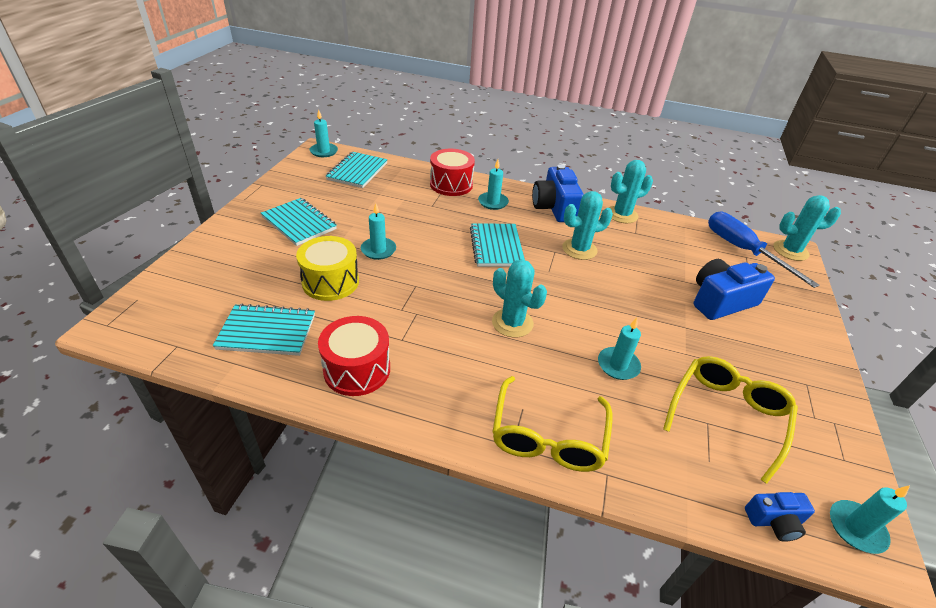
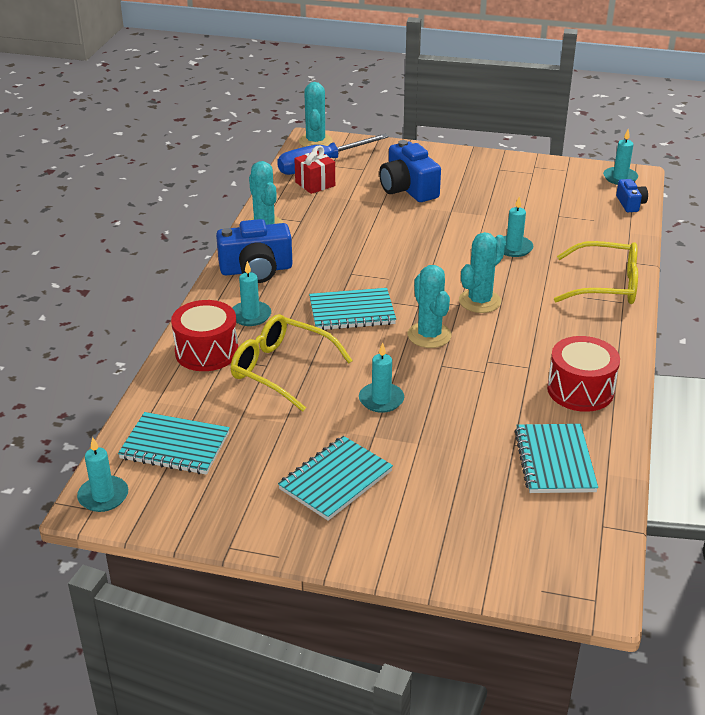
camera: 90 degrees left, 5 degrees down
(330, 282) = (455, 429): yellow drum -> none
(579, 249) = (343, 257): turquoise cactus -> turquoise cactus (429, 335)
(704, 244) = (315, 184): none -> red gift
(727, 416) = (547, 206): yellow glasses -> yellow glasses (281, 369)

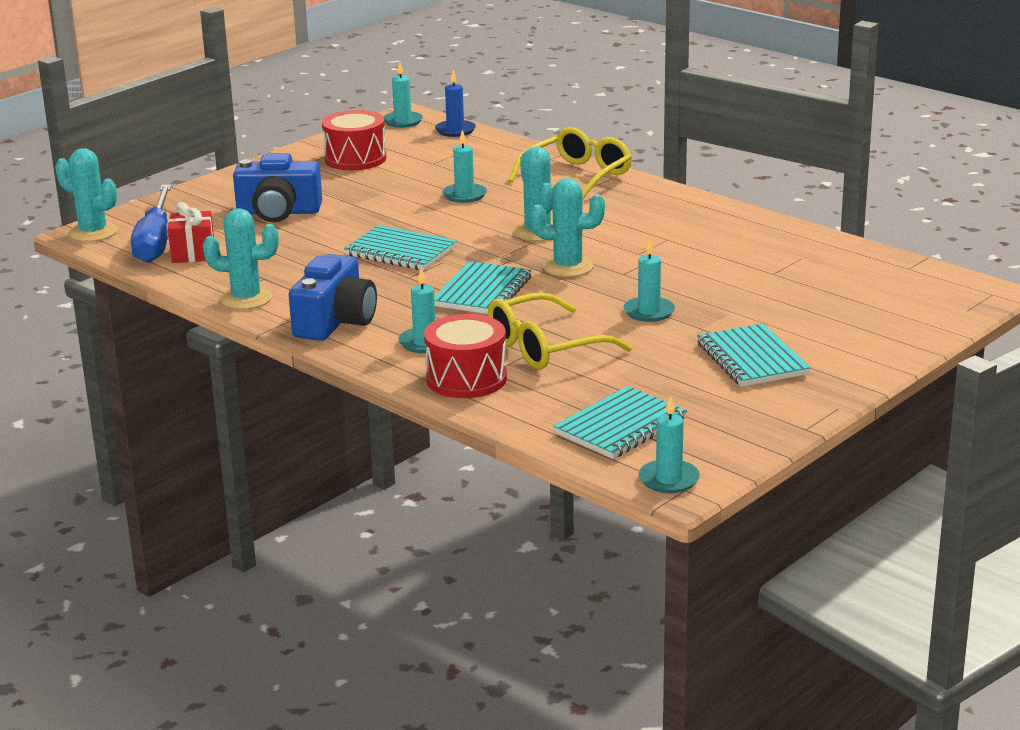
camera: 60 degrees left, 10 degrees down
(555, 461) = (811, 263): turquoise notebook -> turquoise notebook (400, 251)
(580, 390) = (724, 228): red drum -> red drum (355, 159)
(630, 204) = (455, 130): blue camera -> blue candle

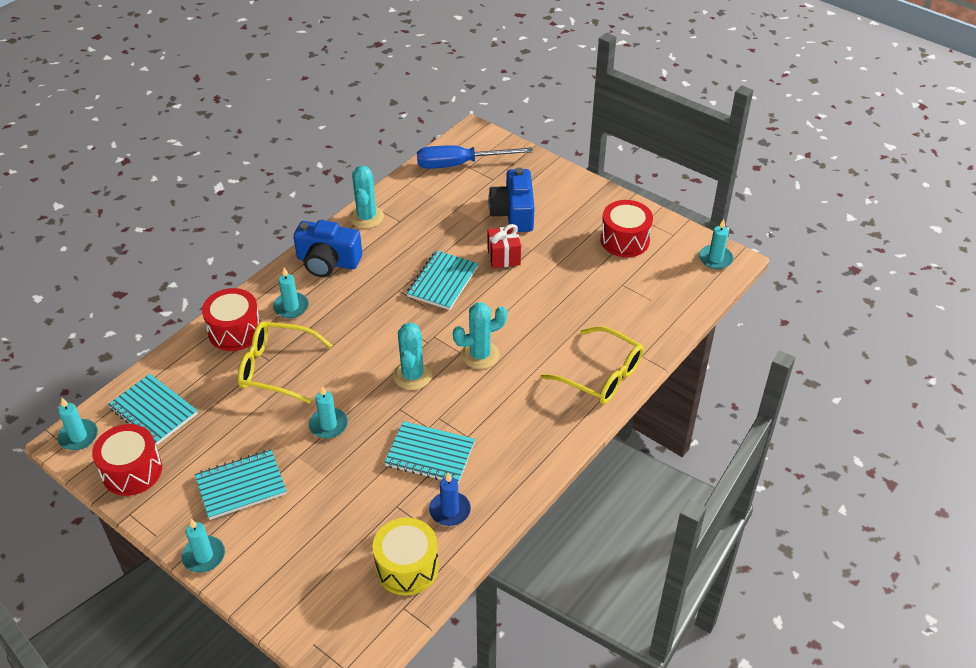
camera: 85 degrees right, 20 degrees up
(93, 232) = (475, 135): turquoise cactus -> none
(193, 254) = (440, 184): red gift -> red gift (504, 257)
(455, 130) = (699, 292): blue candle -> blue candle (450, 510)
(464, 195) = (553, 308): turquoise candle -> turquoise candle (204, 556)
(482, 292) = (370, 330): turquoise notebook -> turquoise notebook (430, 454)
(545, 347) = (276, 368): yellow glasses -> yellow glasses turned 45 degrees counterclockwise
(732, 433) = (132, 471): none -> red drum
(856, 266) = (407, 567): none -> yellow drum

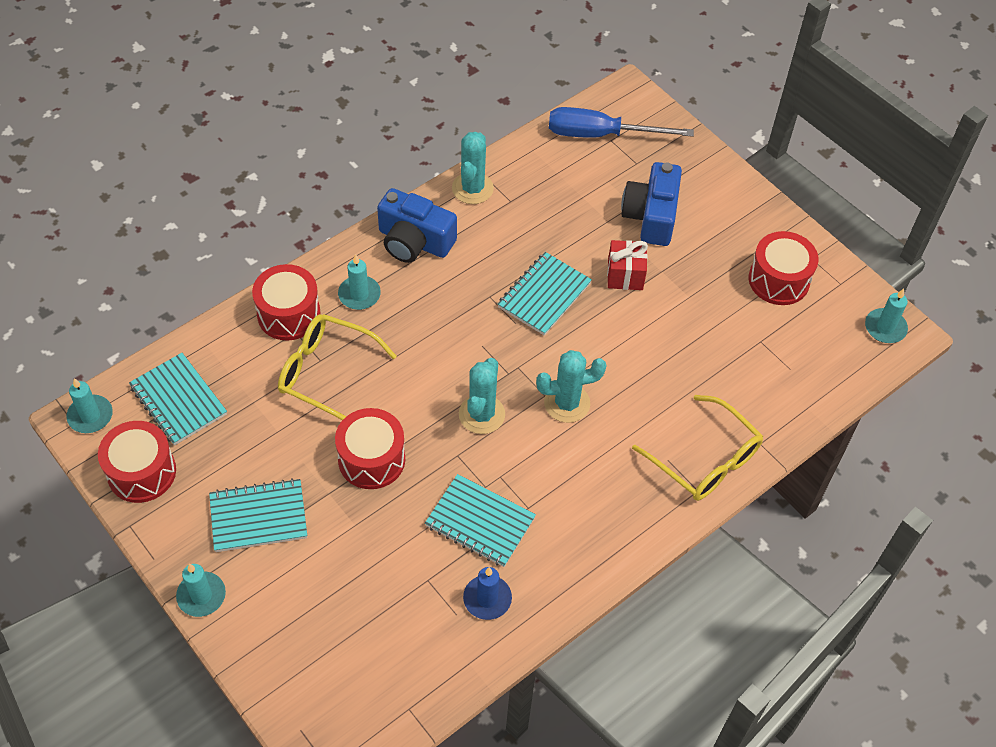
camera: 10 degrees right, 10 degrees up
(328, 425) = (371, 459): turquoise candle -> red drum
(407, 567) = (423, 659): yellow drum -> none

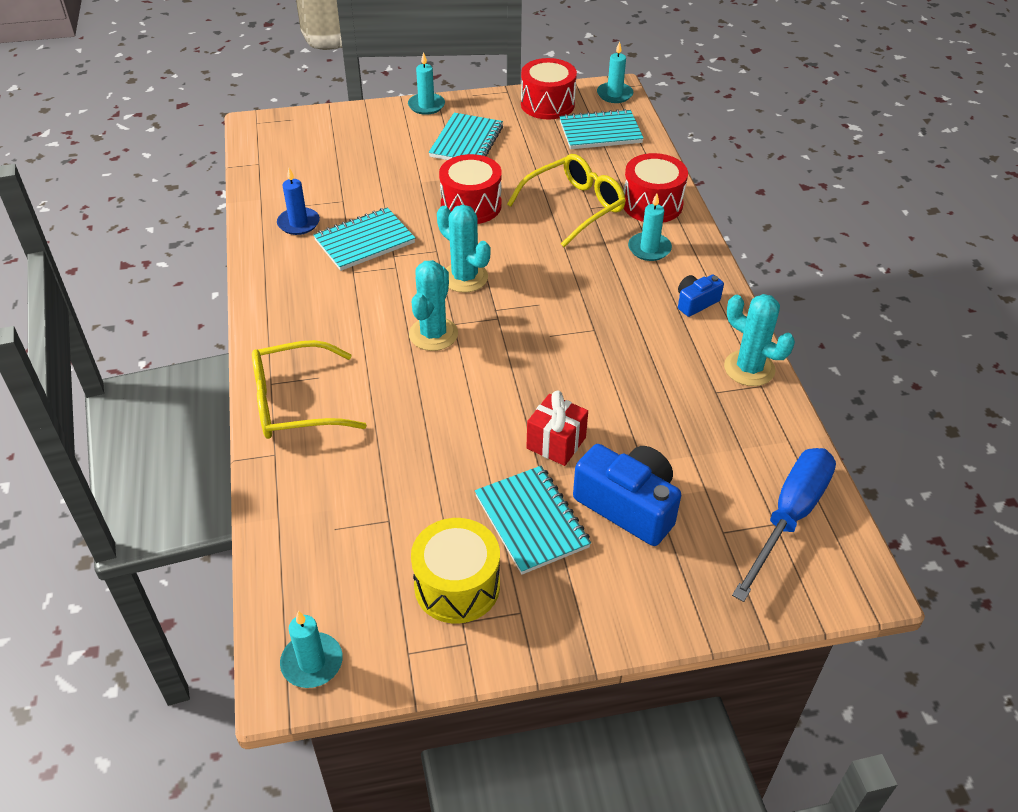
camera: 120 degrees right, 10 degrees down
(414, 241) = (696, 302): blue camera -> blue camera, size x0.53
(544, 295) = (570, 368): turquoise notebook -> turquoise notebook (531, 521)
(778, 280) = (457, 586): red drum -> yellow drum

